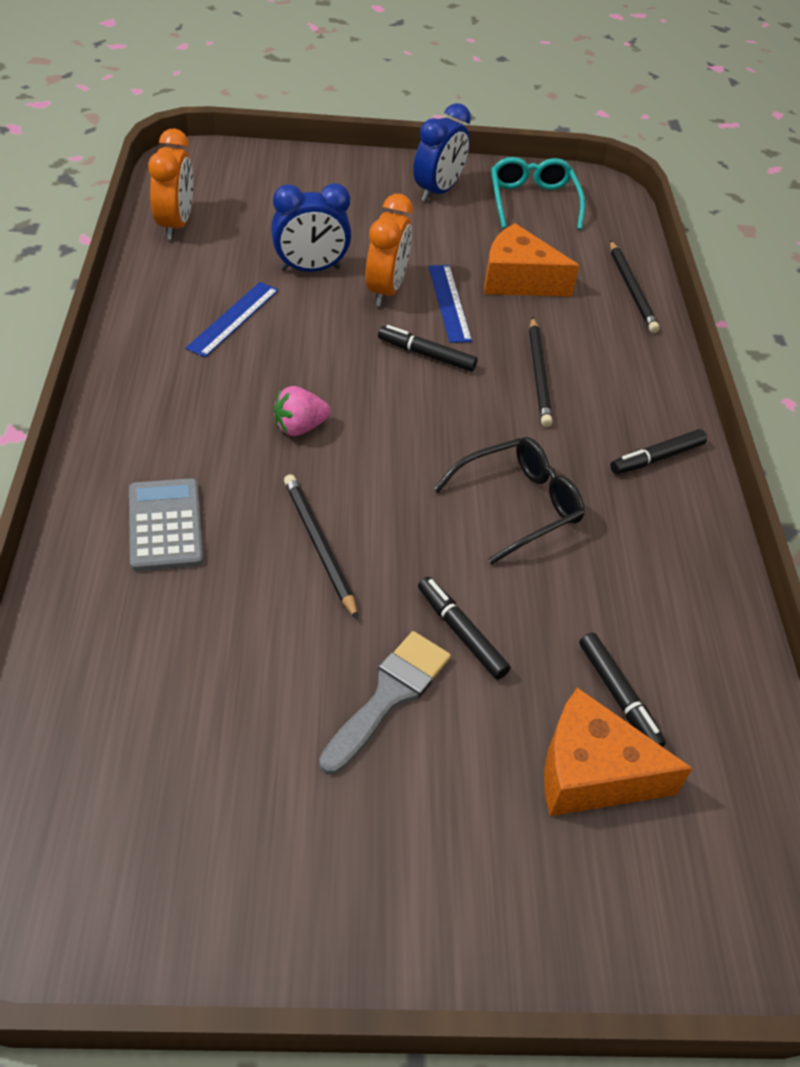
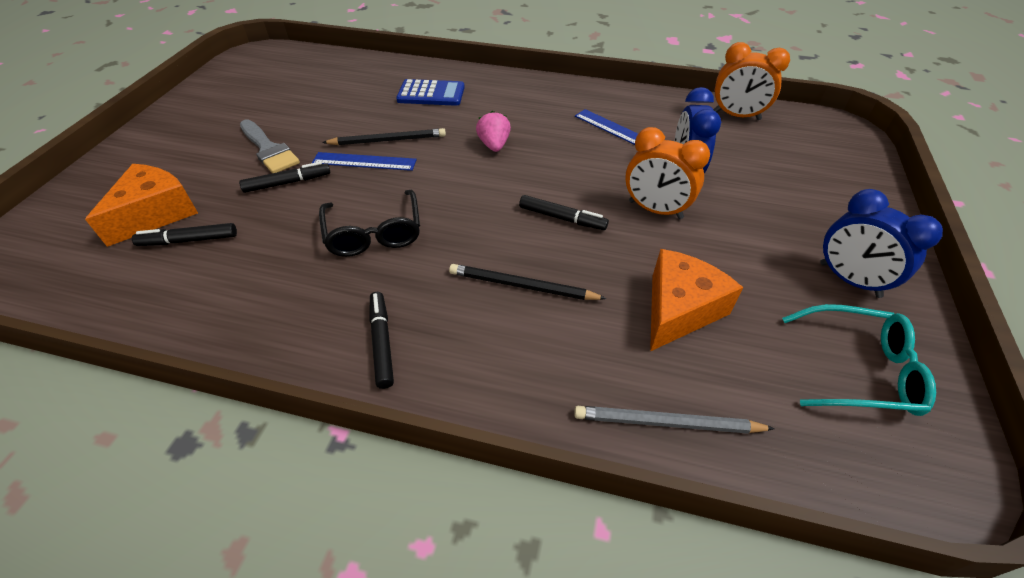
camera: 110 degrees right, 0 degrees up
(165, 525) = (431, 94): grey calculator -> blue calculator
(426, 355) = (562, 218): black marker -> black marker turned 75 degrees clockwise
(449, 303) = (636, 247): blue ruler -> blue ruler (364, 161)
(631, 289) = (667, 423): black pencil -> grey pencil

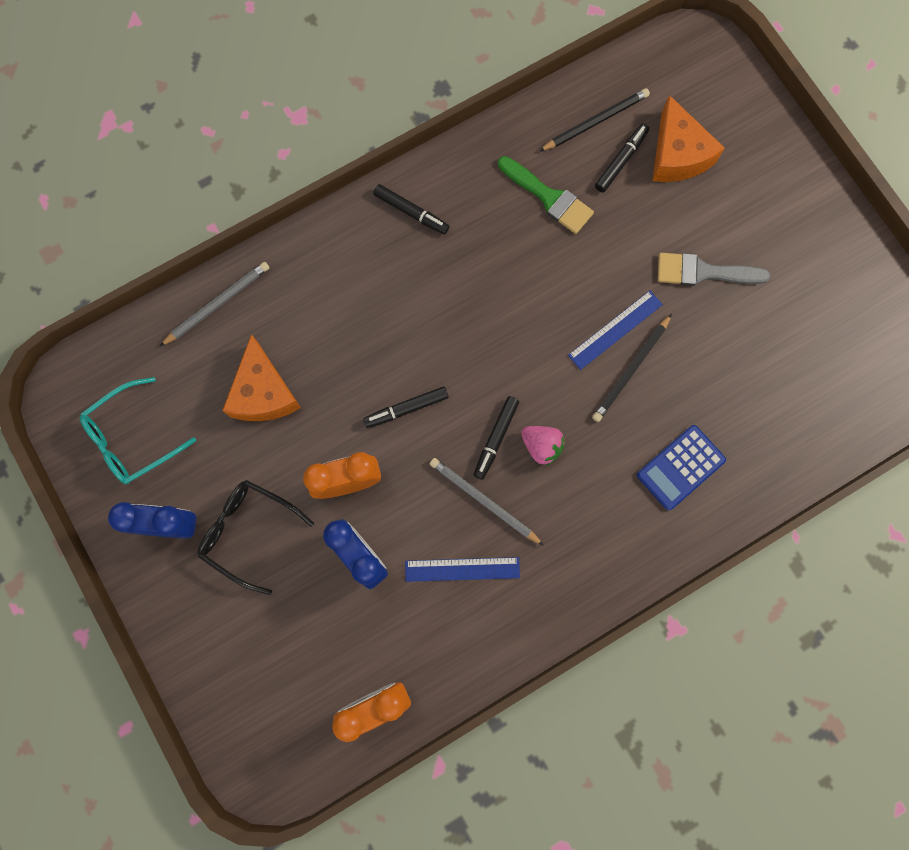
camera: 135 degrees right, 30 degrees up
(271, 260) = (549, 197): none -> green brush
(287, 183) = (637, 258): black marker -> black marker (495, 438)
(374, 233) = (516, 275): black glasses -> black glasses (249, 532)
(522, 286) = (374, 322): black pencil -> black pencil (595, 121)
(565, 146) = (484, 501): none -> grey pencil

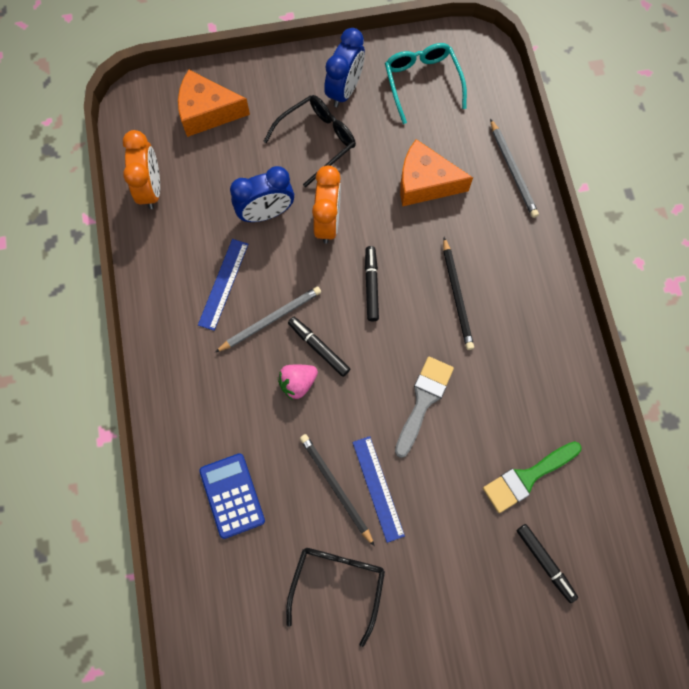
camera: 110 degrees right, 5 degrees down
(411, 212) = (549, 349): black marker -> none
(595, 121) = (594, 554): black pencil -> black pencil (457, 295)
(677, 155) = (535, 623): orange cheese -> orange cheese (207, 112)
(703, 272) = (405, 597): grey brush -> grey brush (423, 401)
(719, 336) = (337, 584): none -> black glasses

